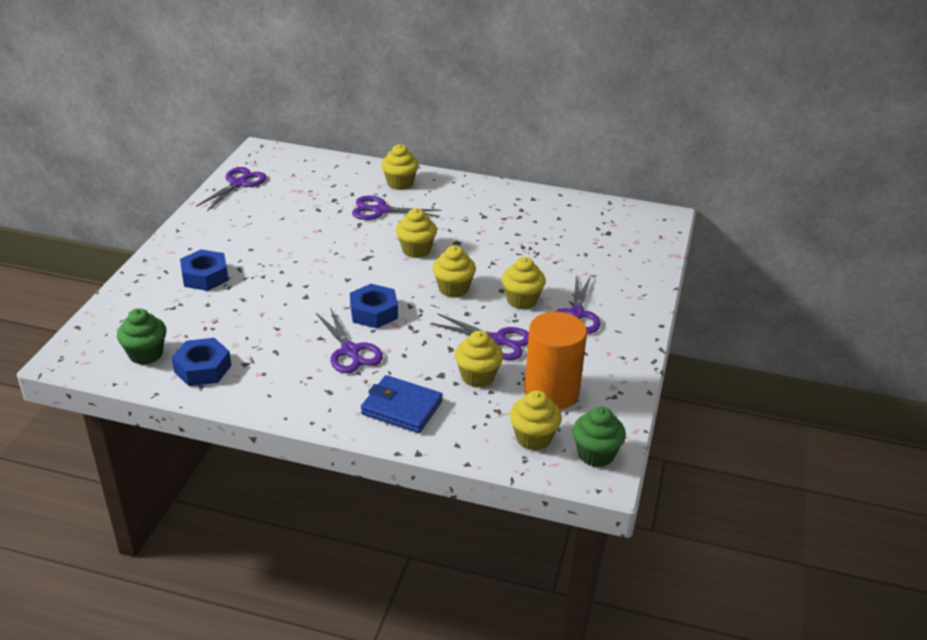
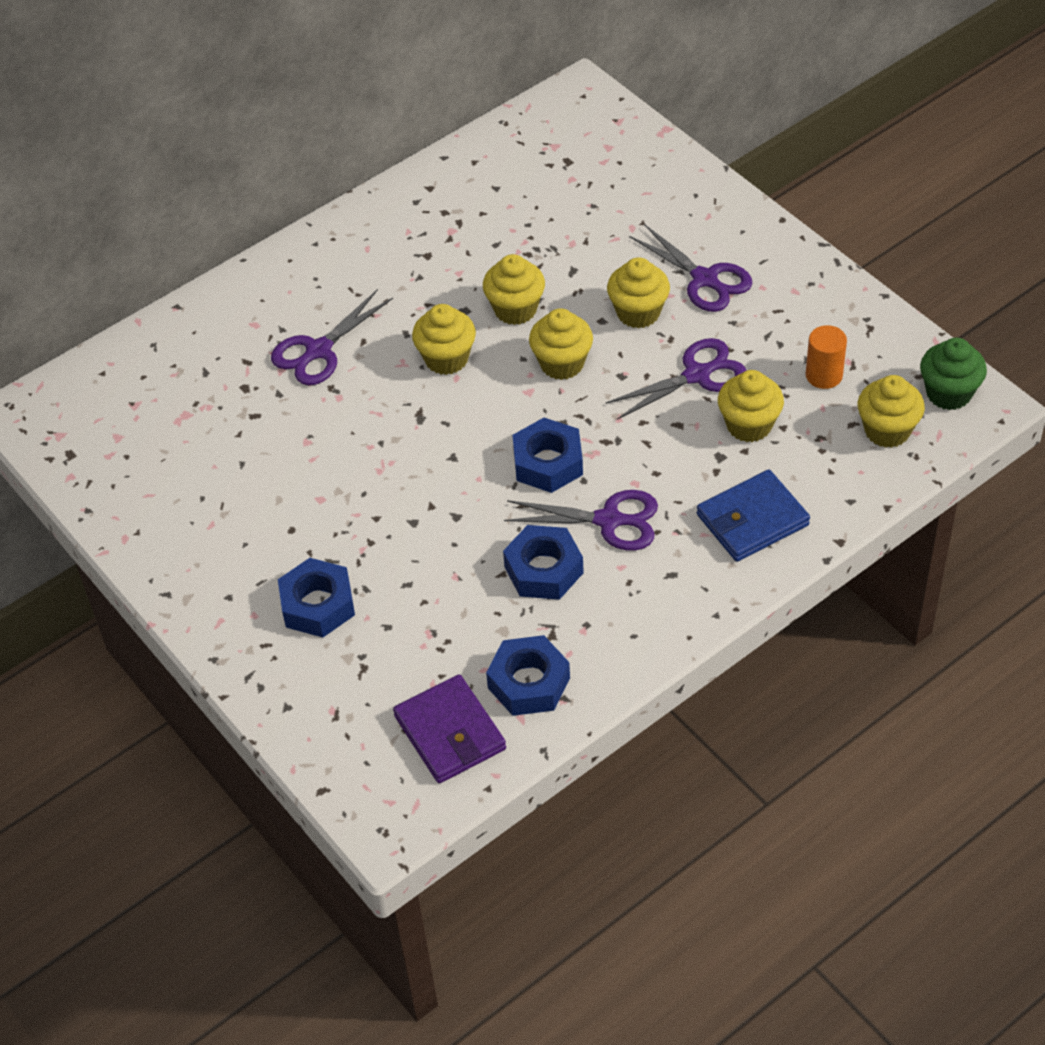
camera: 50 degrees left, 15 degrees up
(146, 354) = (450, 733): green cupcake -> purple wallet
(238, 184) = (100, 475): purple scissors -> none
(292, 341) = (543, 570): none -> blue nut
(400, 183) = (268, 299): yellow cupcake -> yellow cupcake (515, 309)
(551, 392) = (824, 375): orange cylinder -> orange cylinder, size x0.51

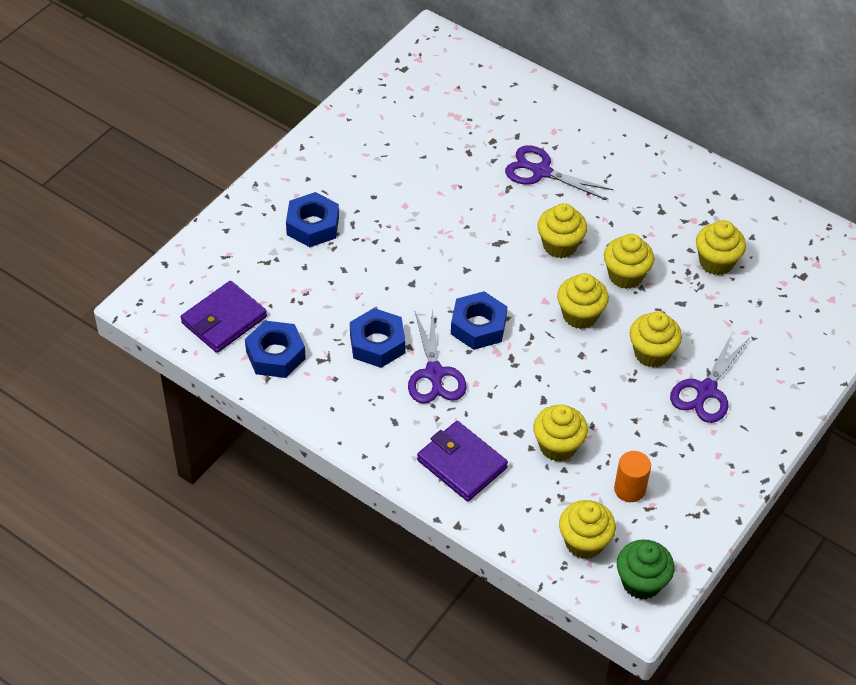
camera: 70 degrees right, 0 degrees up
(523, 226) = (716, 262): none -> yellow cupcake
(697, 375) = (599, 403): purple scissors -> none
(752, 520) = (462, 464): blue wallet -> purple wallet

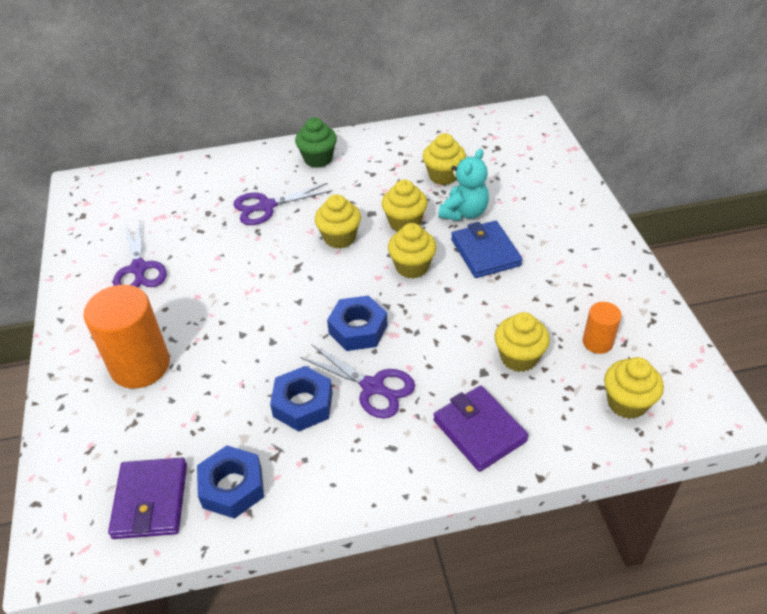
camera: 45 degrees left, 5 degrees down
(313, 226) = (140, 365): blue nut -> orange cylinder
(462, 464) = (479, 430): purple wallet -> purple wallet turned 60 degrees clockwise
(641, 582) = (694, 393): green cupcake -> green cupcake (318, 159)
(652, 353) = (485, 252): yellow cupcake -> blue wallet
(684, 308) = (464, 212): none -> turquoise teddy bear
(706, 390) = (545, 246): purple scissors -> purple scissors (139, 269)

